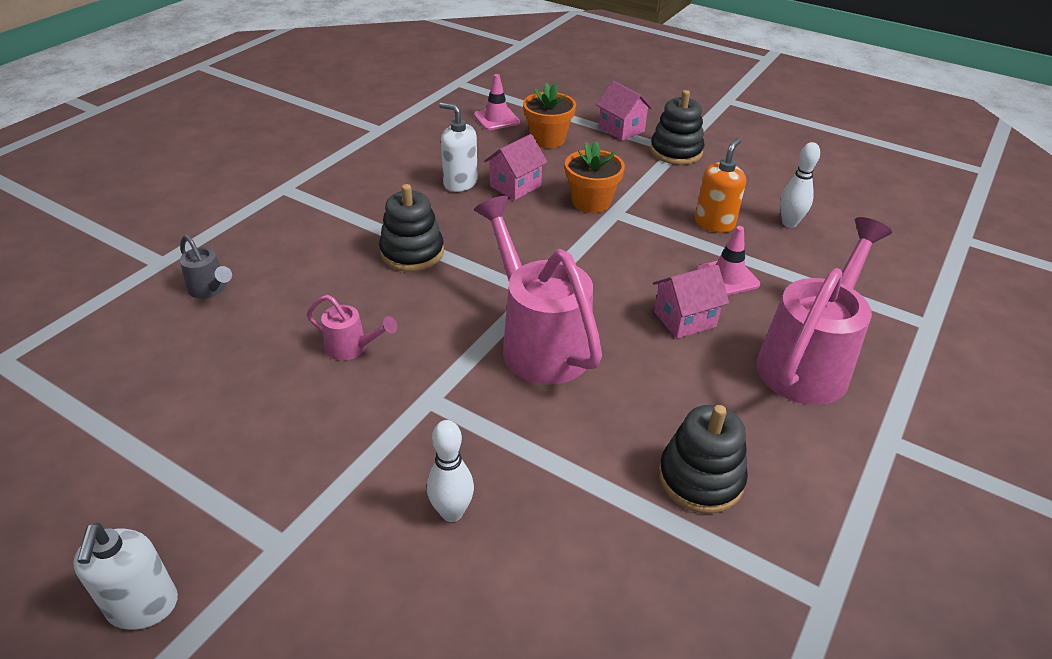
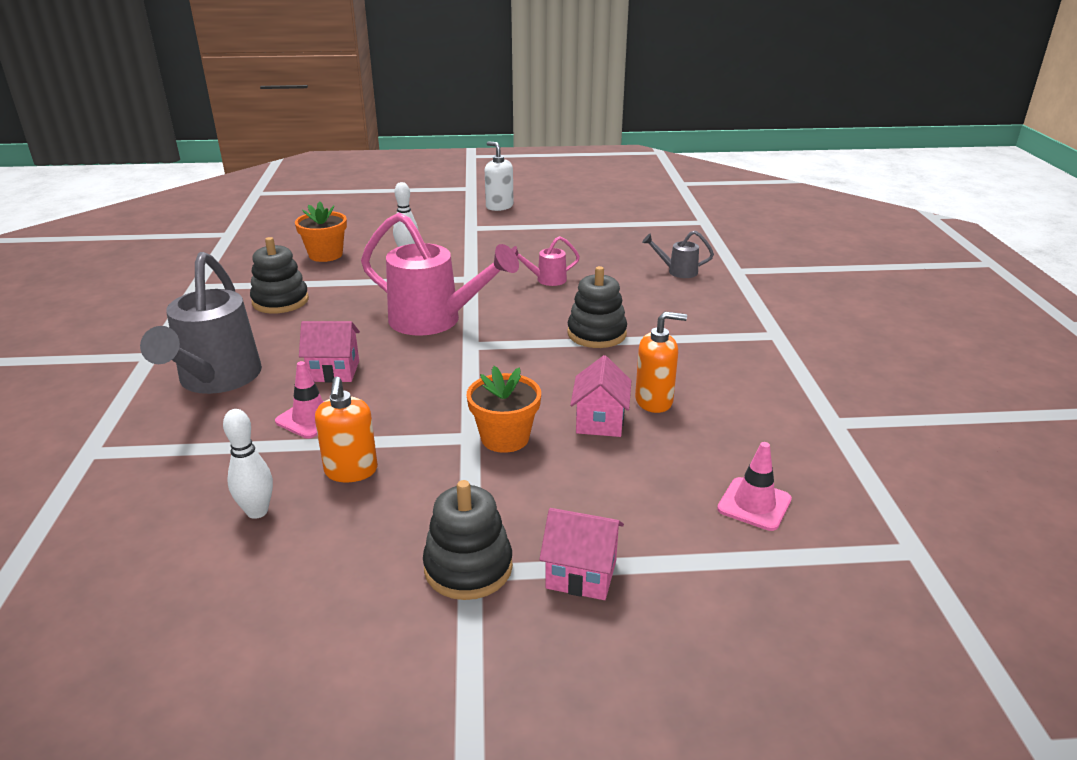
camera: 145 degrees right, 10 degrees down
(460, 183) = (654, 401): white soap dispenser -> orange soap dispenser
(547, 139) = (650, 501): orange flower pot -> orange flower pot (325, 255)
(684, 319) = (334, 371): pink house -> pink house turned 60 degrees clockwise
(808, 361) = (216, 380): pink watering can -> grey watering can

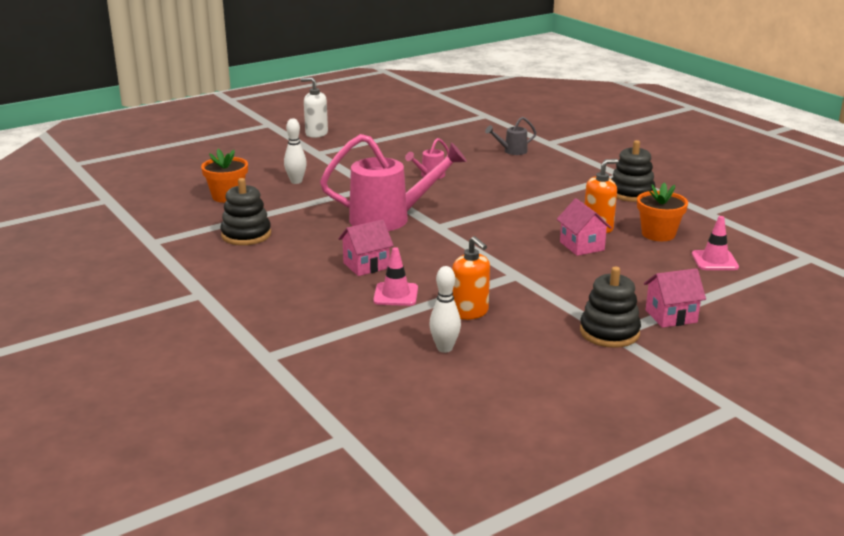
camera: 30 degrees left, 5 degrees down
(216, 380) = (286, 293): grey watering can -> none
(505, 438) = (538, 269): orange flower pot -> orange flower pot (658, 234)
(596, 334) = (512, 200): black stacking toy -> black stacking toy (631, 193)

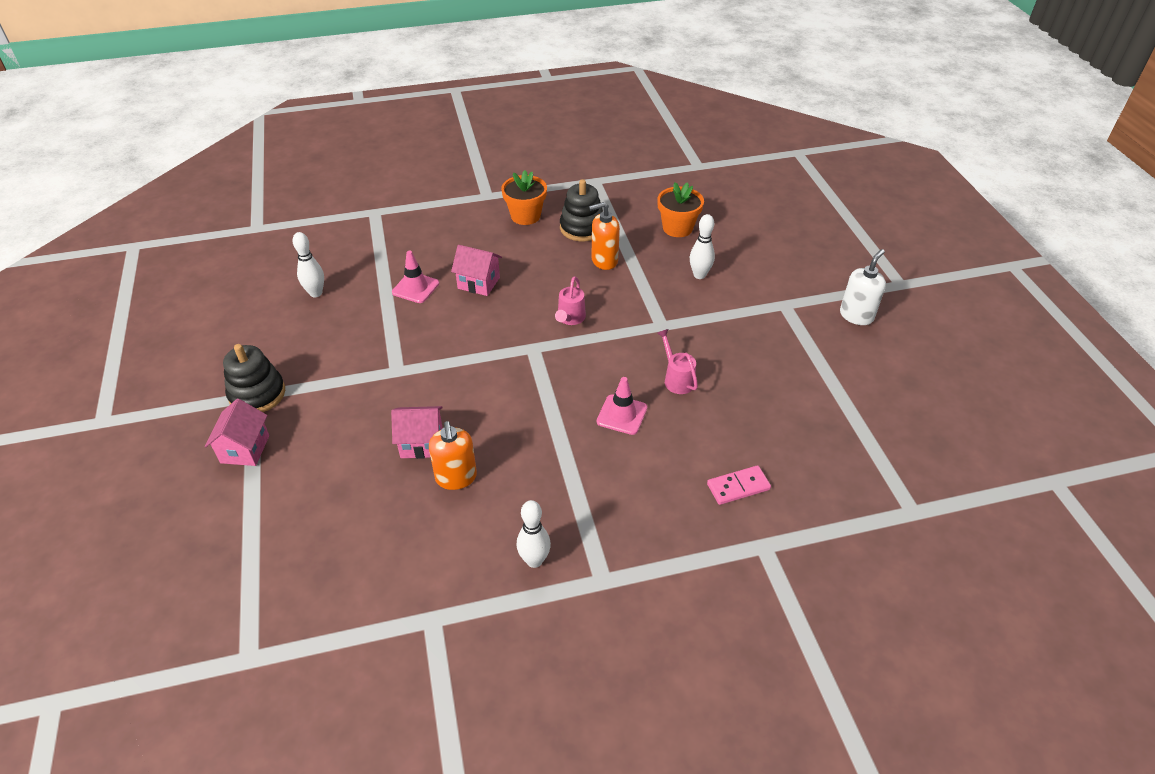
camera: 110 degrees right, 20 degrees up
(366, 265) = (479, 283): pink house -> pink house turned 60 degrees counterclockwise
(389, 219) = (570, 319): pink watering can -> pink watering can, size x0.46
(470, 312) = (355, 321): orange soap dispenser -> orange soap dispenser (604, 260)
(512, 151) = (738, 487): grey watering can -> pink domino
(631, 193) = (534, 560): black stacking toy -> white bowling pin
(658, 234) = (406, 528): orange flower pot -> orange flower pot (525, 216)
(714, 261) = (311, 548): pink traffic cone -> pink traffic cone (622, 415)

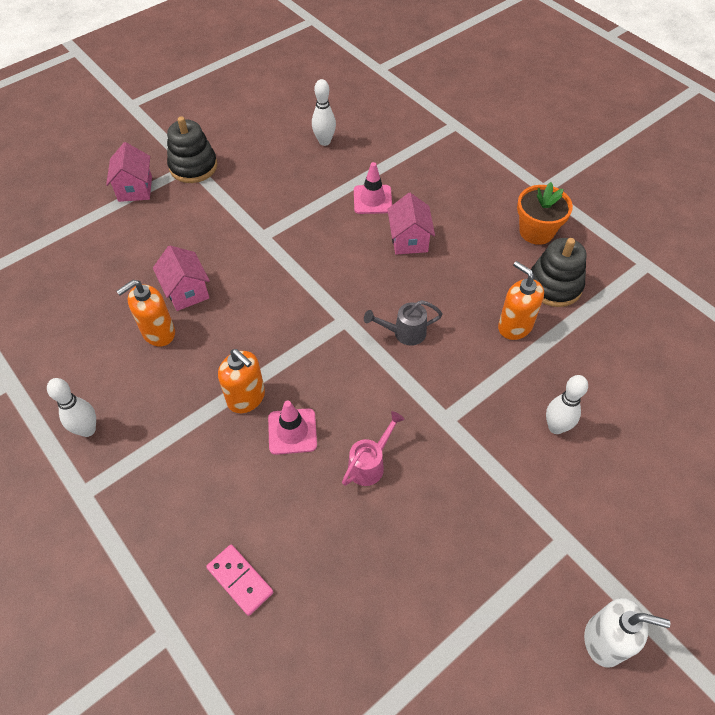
camera: 65 degrees right, 10 degrees up
(245, 449) = (135, 189): pink house -> pink house turned 75 degrees counterclockwise
(570, 319) = (404, 333): pink watering can -> grey watering can
(571, 434) = (246, 398): none -> orange soap dispenser
(677, 228) = (625, 374): orange flower pot -> none

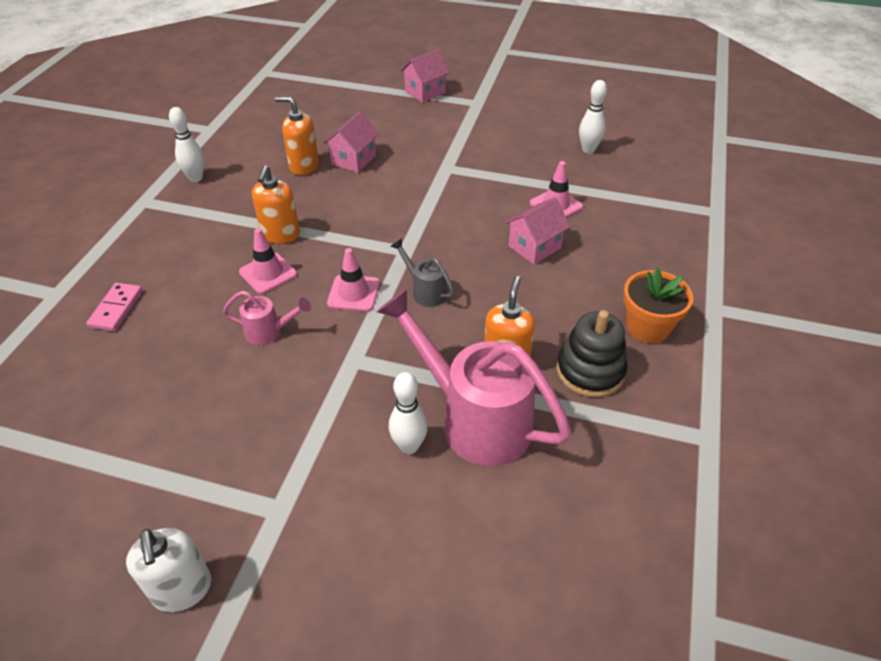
camera: 55 degrees right, 10 degrees down
(193, 167) = (477, 104): black stacking toy -> none
(369, 381) = (354, 293): none -> pink traffic cone
(555, 374) = (475, 419): none -> pink watering can

